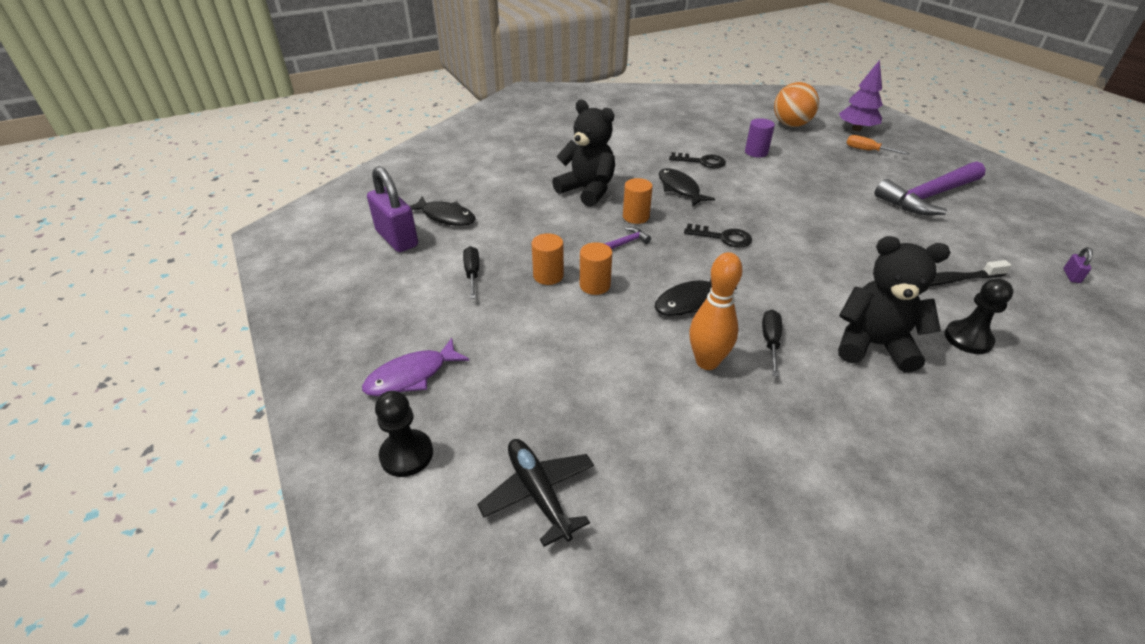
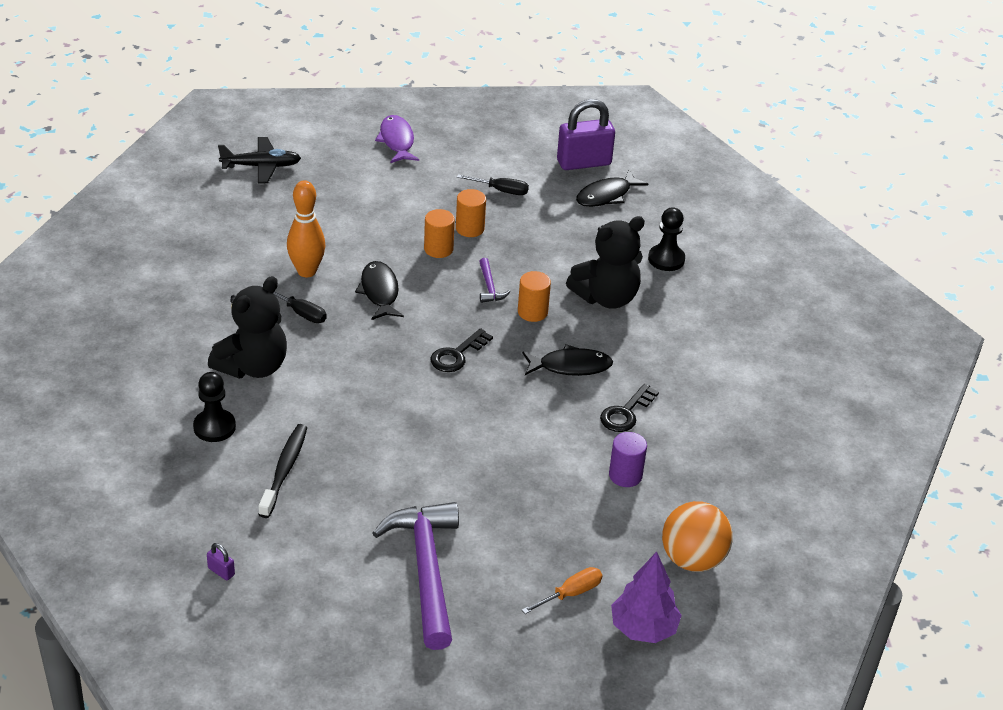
camera: 110 degrees right, 0 degrees up
(406, 454) = (329, 128): black pawn -> black pawn (666, 259)

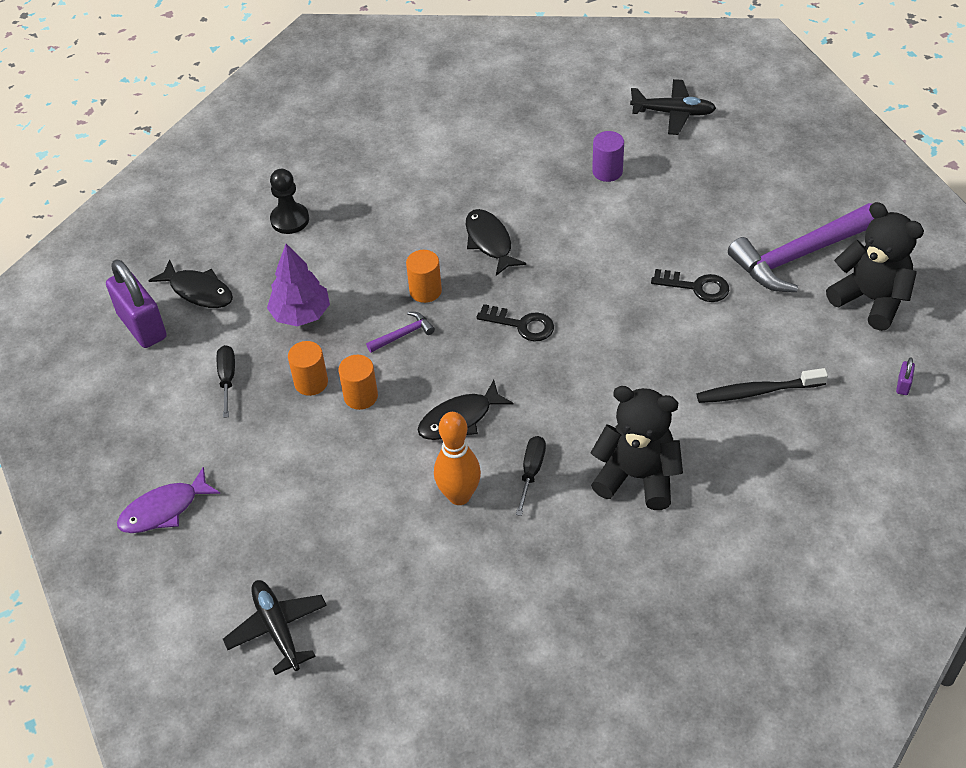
camera: 105 degrees left, 10 degrees up
(214, 427) = (740, 469): black pawn -> none
(571, 593) = (758, 167): orange screwdriver -> none
(606, 297) = (373, 245): black teddy bear -> black teddy bear (871, 299)
(626, 413) = (530, 190): black key -> black key (696, 287)
(643, 628) = (762, 121): purple tree -> purple tree (301, 314)
(692, 559) = (673, 113): orange ball -> black plane

